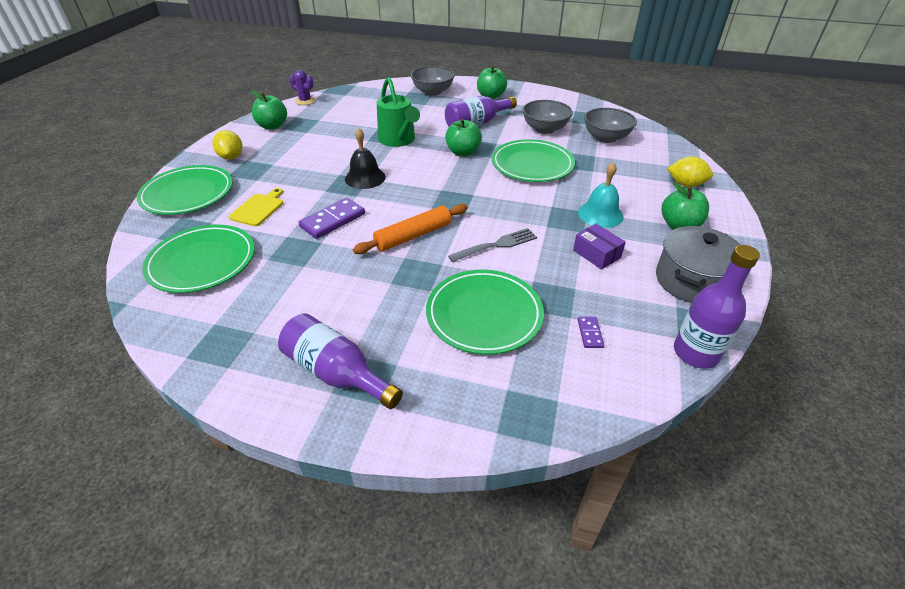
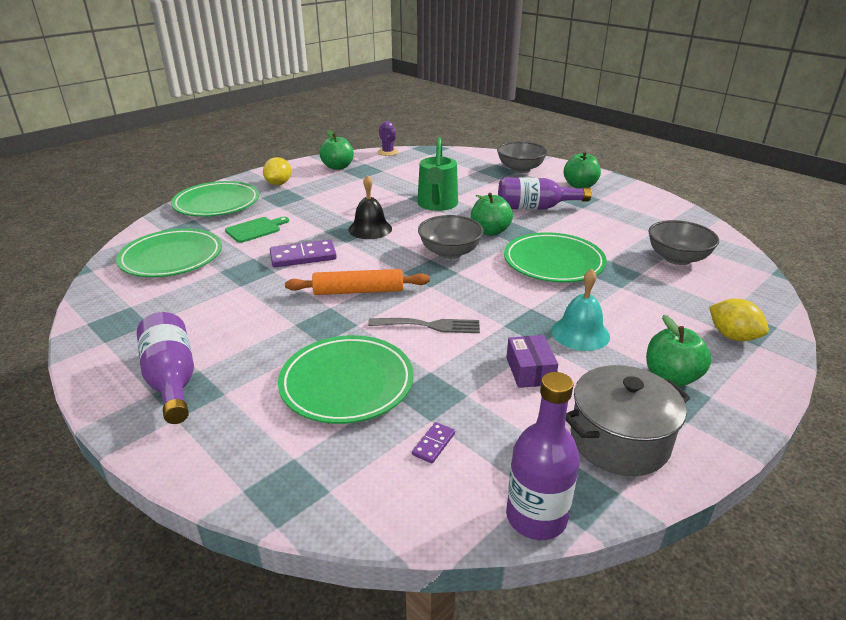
camera: 30 degrees right, 10 degrees down
(258, 208) = (255, 229): yellow cutting board -> green cutting board
(545, 129) = (608, 231): grey bowl -> grey bowl (450, 252)

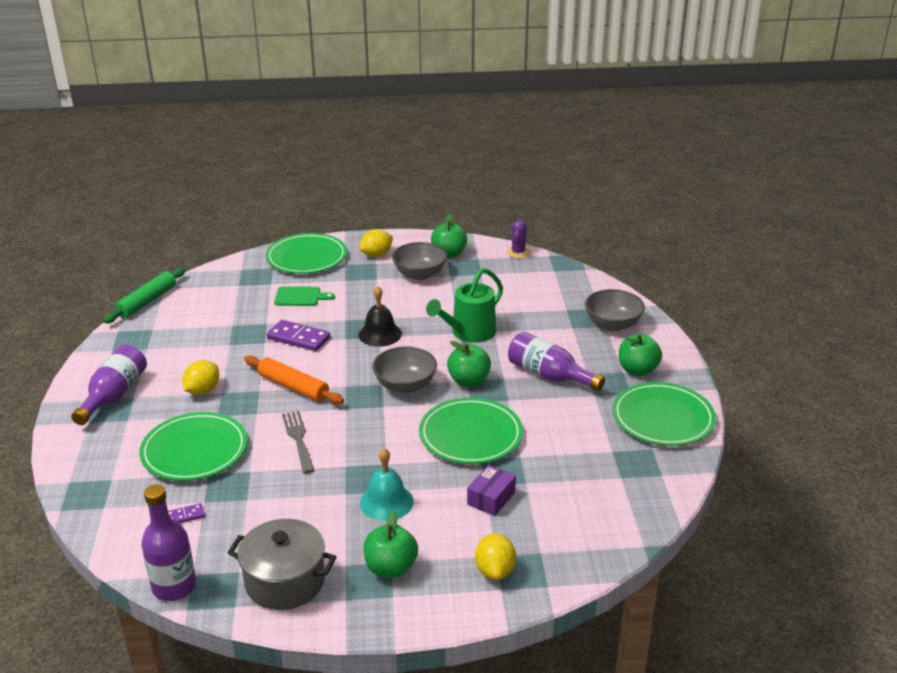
camera: 40 degrees right, 0 degrees up
(88, 287) = (147, 301): none -> green rolling pin
(171, 257) = (218, 299): green plate -> green plate (663, 418)
(272, 331) = (203, 391): none -> yellow lemon
(430, 325) = (298, 439): grey fork -> grey fork turned 150 degrees counterclockwise
(530, 371) = (308, 507): purple box -> purple box (491, 498)
(677, 258) = (584, 487): grey bowl -> grey bowl (419, 274)

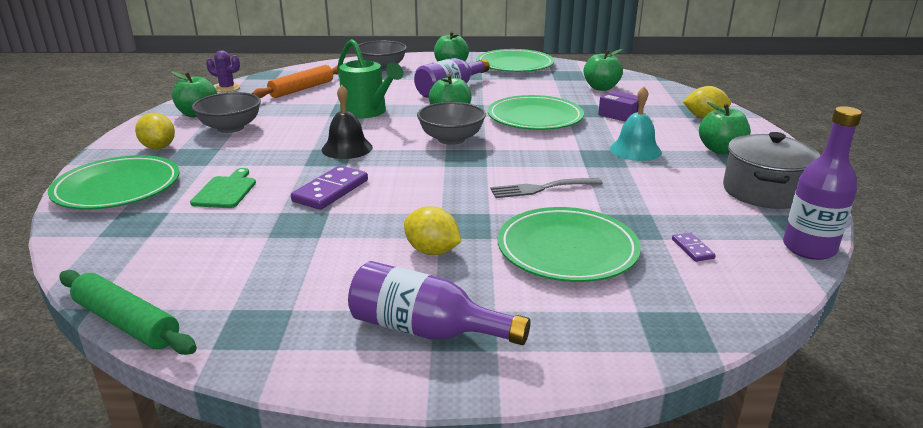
camera: 85 degrees left, 5 degrees down
(293, 387) = (439, 192): orange rolling pin -> orange rolling pin (302, 89)
(589, 489) = (601, 88): none -> green apple

